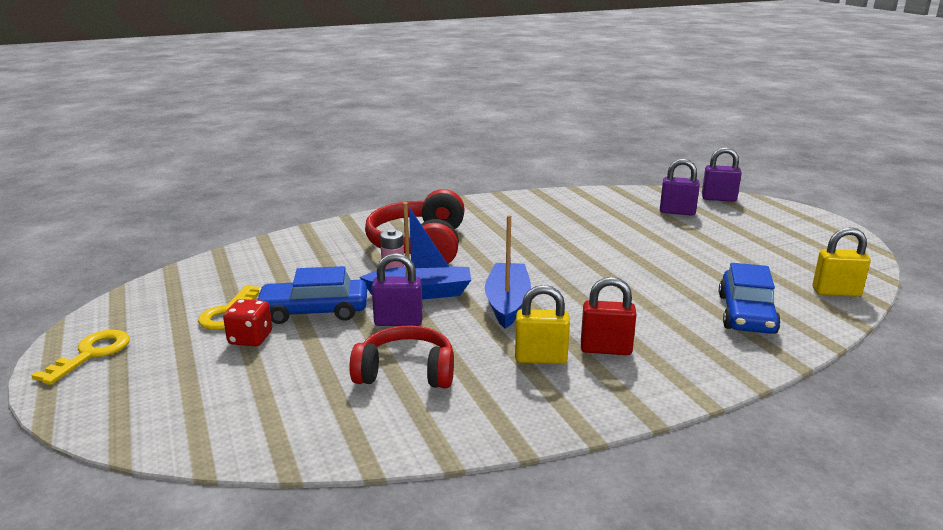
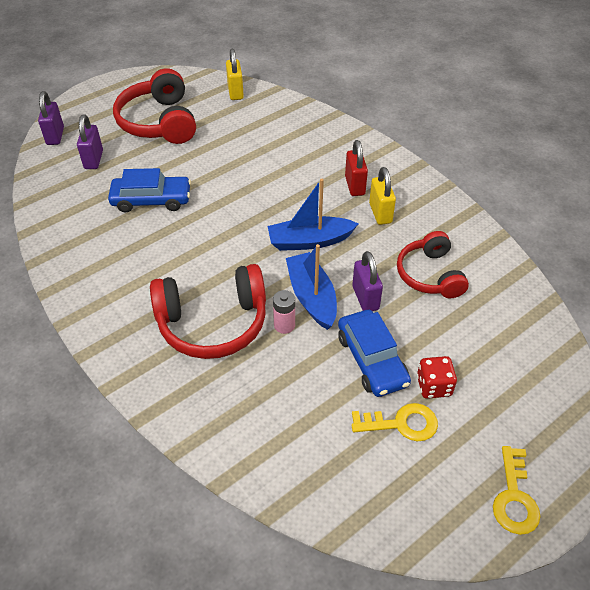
camera: 105 degrees left, 25 degrees up
(91, 354) = (514, 497): yellow key -> yellow key turned 90 degrees counterclockwise
(746, 314) = (281, 129): blue car -> blue car (151, 200)
(751, 243) = (159, 122): none -> red headphones

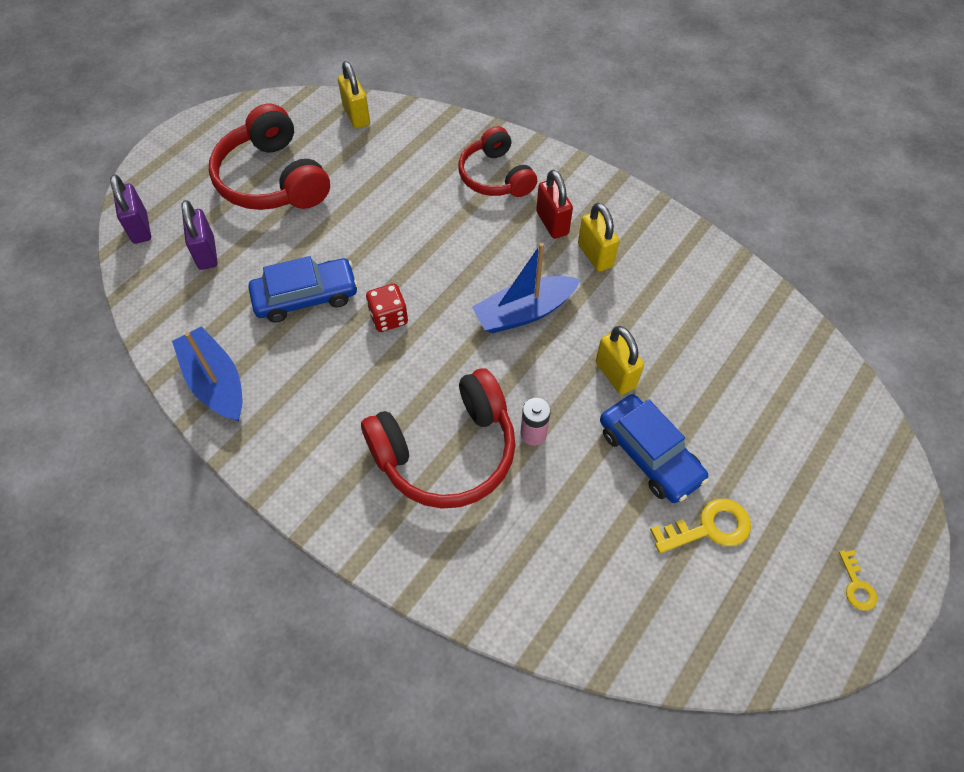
camera: 15 degrees left, 10 degrees up
(311, 297) = (552, 388): blue boat -> blue boat (215, 382)
(365, 298) = (615, 375): purple padlock -> yellow padlock
(430, 275) = (679, 326): red headphones -> red headphones (495, 176)
(433, 386) = (729, 471): red dice -> red dice (388, 318)
(514, 497) = (856, 585): yellow key -> yellow key, size x0.58

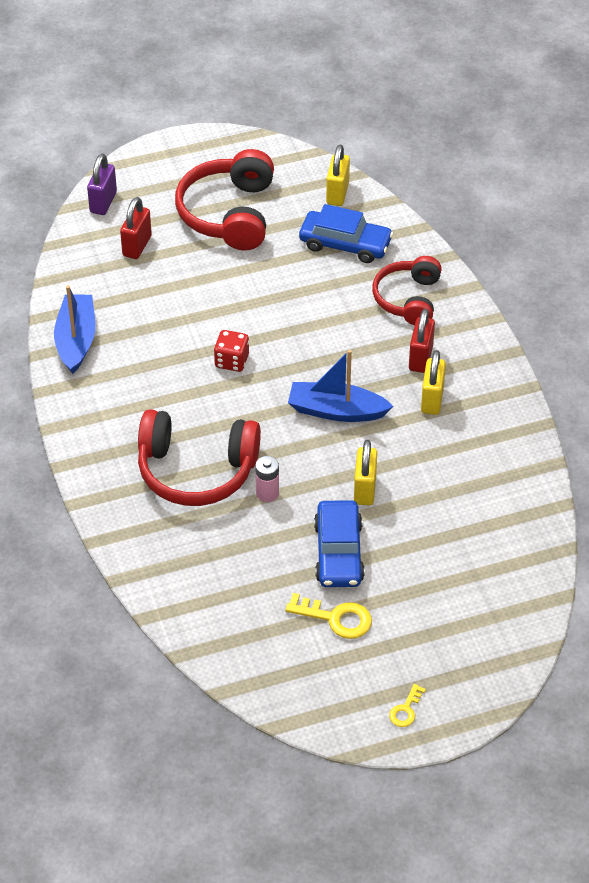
camera: 35 degrees right, 10 degrees down
(206, 253) = (137, 246): purple padlock -> red padlock
(306, 297) = (184, 315): blue car -> blue car (345, 244)

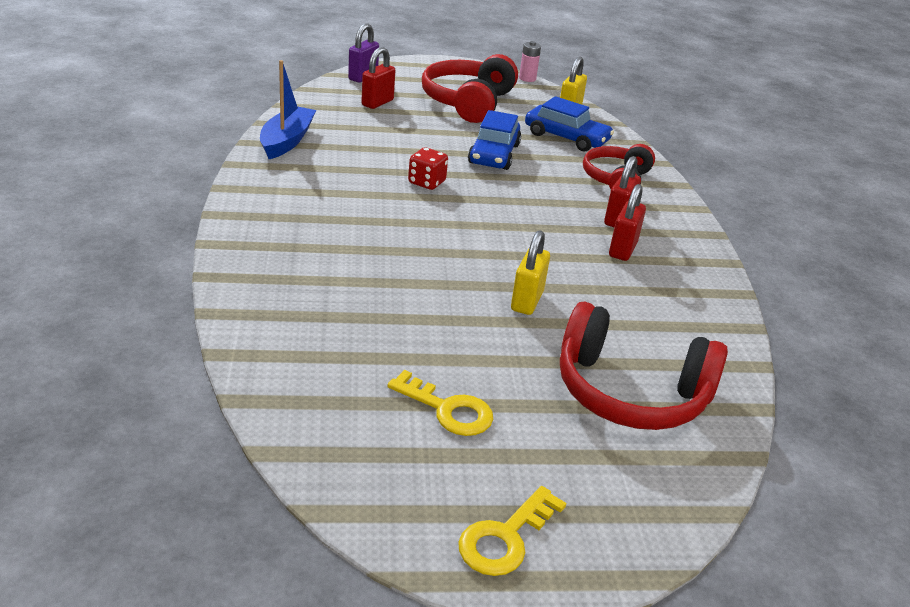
camera: 10 degrees right, 15 degrees down
(196, 470) = (349, 247): red headphones -> red headphones (630, 392)
(267, 493) = (416, 280): pink battery -> pink battery (527, 78)
(336, 411) = (518, 236): blue boat -> none
(338, 552) = (476, 347): blue car -> blue car (494, 154)
(406, 710) = (505, 538): yellow key -> yellow key, size x1.72
(432, 400) = (622, 249): yellow padlock -> red padlock

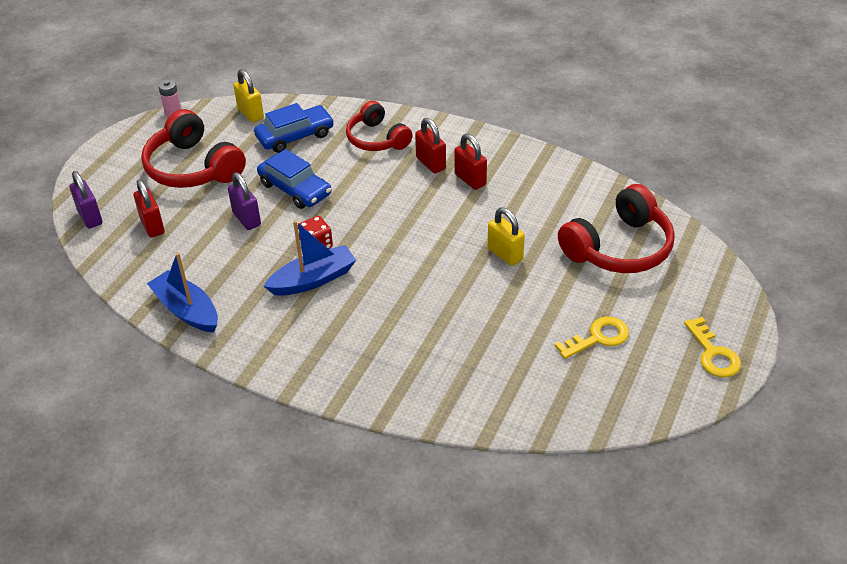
camera: 55 degrees left, 10 degrees up
(378, 192) = (313, 279): none -> blue boat
(428, 140) = (246, 219): none -> purple padlock

